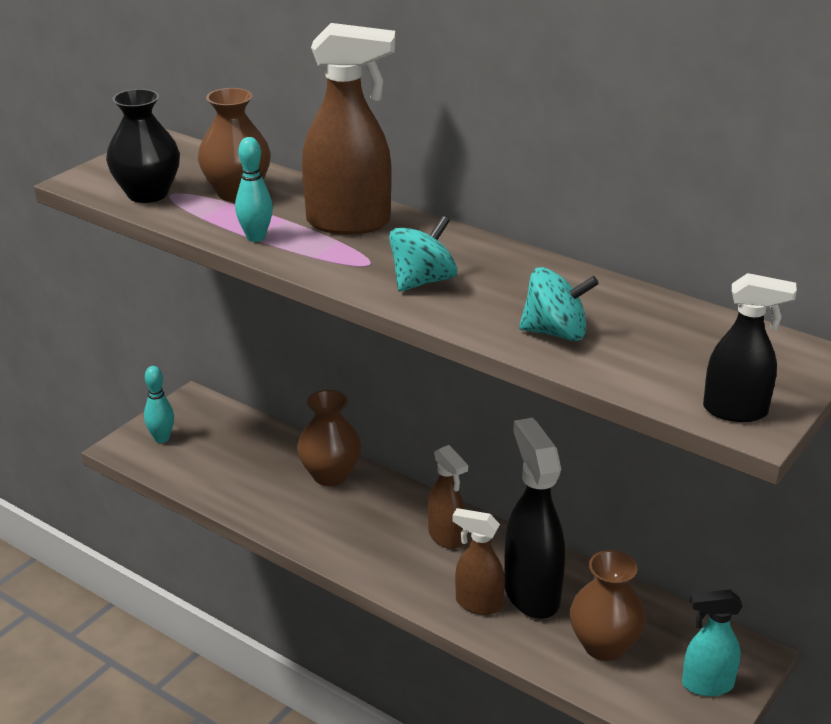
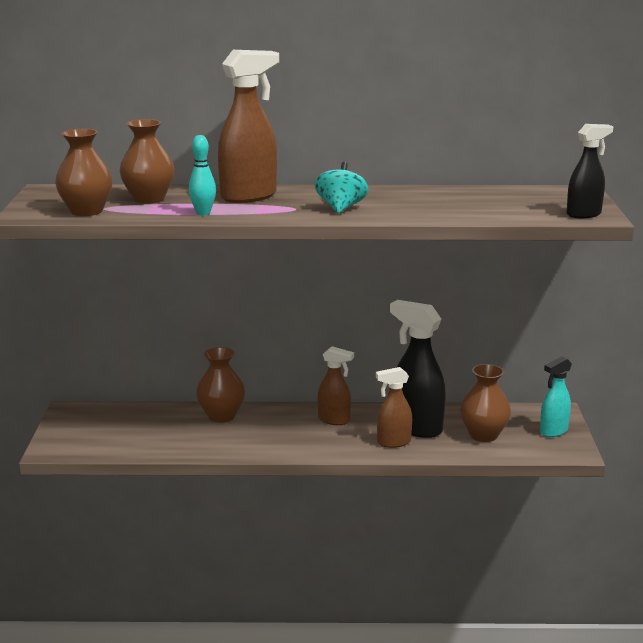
camera: 35 degrees left, 10 degrees down
(147, 194) = (86, 211): black vase -> brown vase
(162, 438) = (74, 436): turquoise bowling pin -> none
(555, 332) = (450, 210): turquoise spinning top -> none

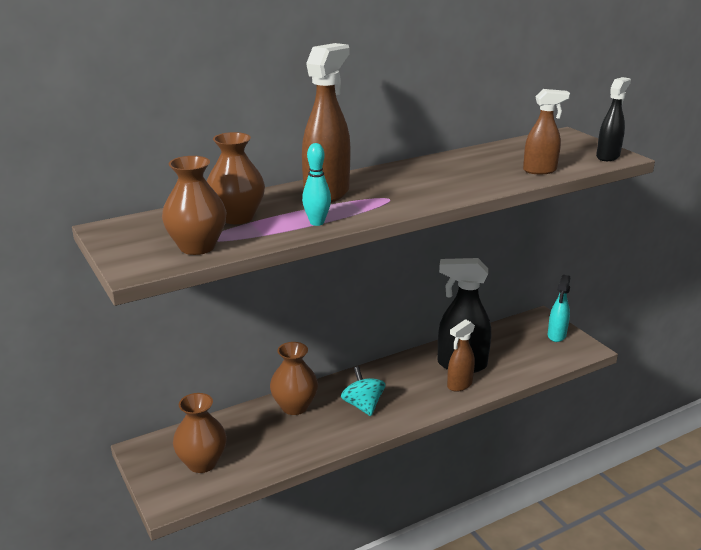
camera: 30 degrees left, 5 degrees up
(334, 420) = (392, 379): brown spray bottle -> brown spray bottle (540, 170)
(341, 208) = (426, 189): turquoise spinning top -> turquoise spinning top (363, 405)
(483, 435) = (514, 355): brown vase -> brown vase (202, 463)

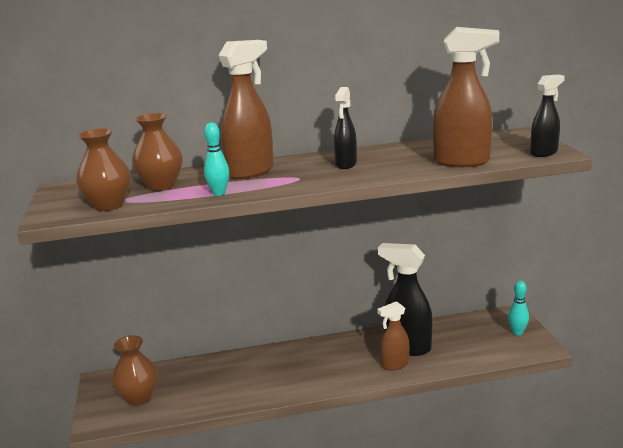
camera: 20 degrees right, 5 degrees down
(294, 406) = (239, 363): brown vase -> none
(363, 405) = (297, 371): turquoise spinning top -> none
(424, 179) = (346, 164): none -> black spray bottle
(540, 170) = (462, 162): brown spray bottle -> brown spray bottle, size x1.67
(556, 336) = (517, 332): turquoise spray bottle -> turquoise bowling pin

